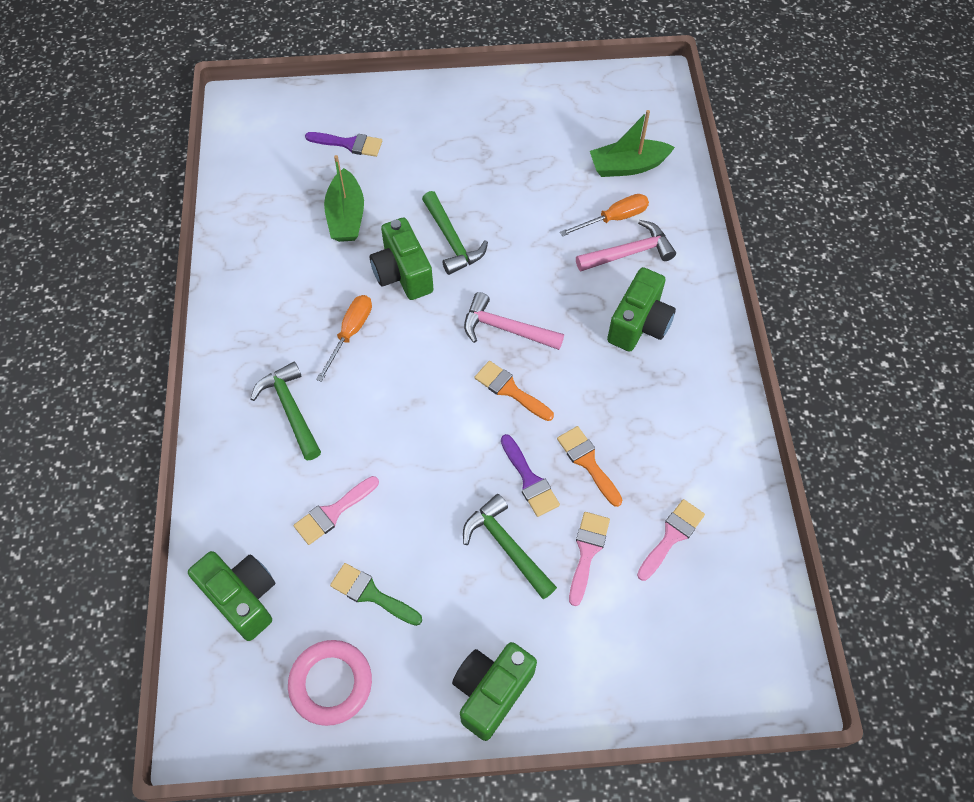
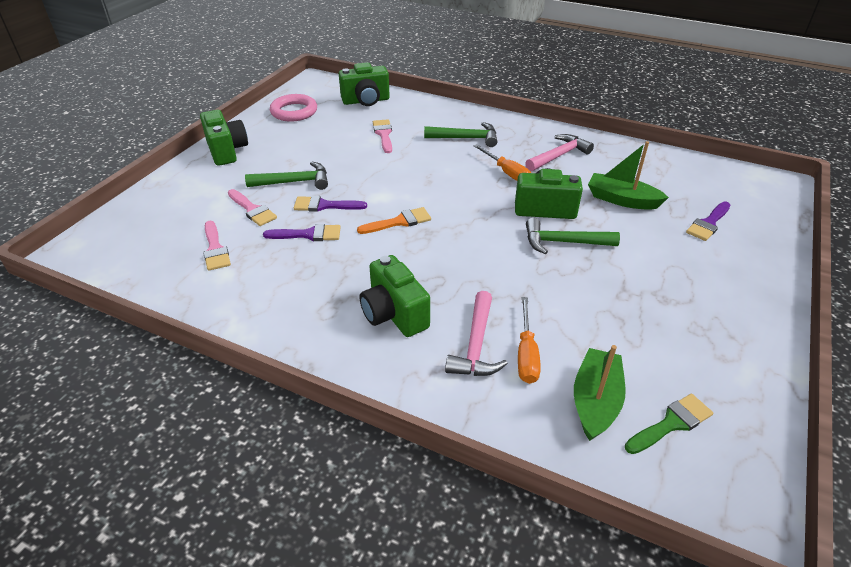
camera: 120 degrees right, 20 degrees down
(371, 594) = (323, 133): green brush -> green brush (671, 423)
(506, 329) = (453, 239): pink hammer -> pink hammer (559, 156)
(588, 462) = (308, 234): orange brush -> purple brush

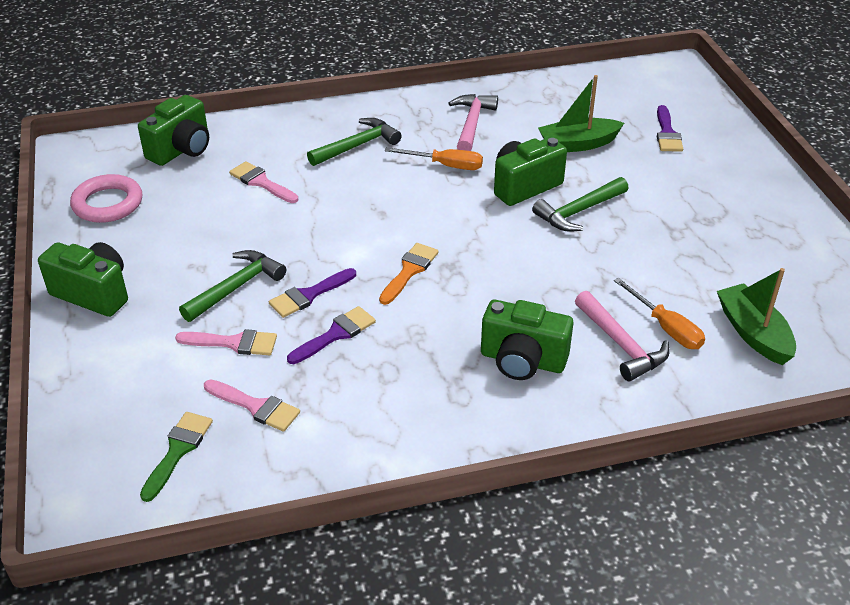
camera: 40 degrees left, 0 degrees up
(671, 423) = (815, 317): green brush -> green brush (178, 451)

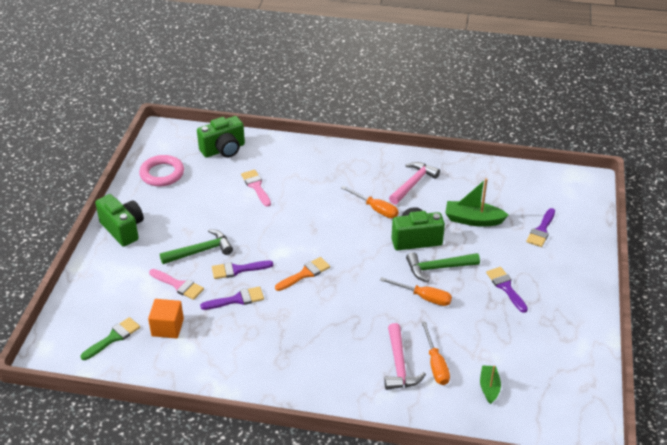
camera: 25 degrees right, 0 degrees up
(256, 407) = (167, 327): pink brush -> orange cube
(357, 146) = (329, 178): green hammer -> none
(522, 360) = (332, 353): green camera -> none
(588, 252) = (423, 297): none -> orange screwdriver
(677, 209) = (506, 287): none -> purple brush
(753, 333) = (489, 387): green boat -> green boat, size x0.62

